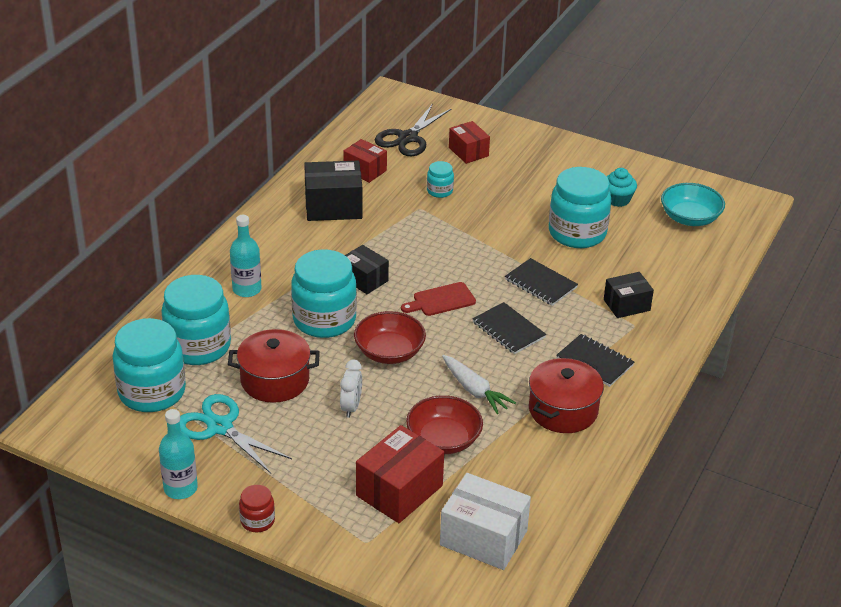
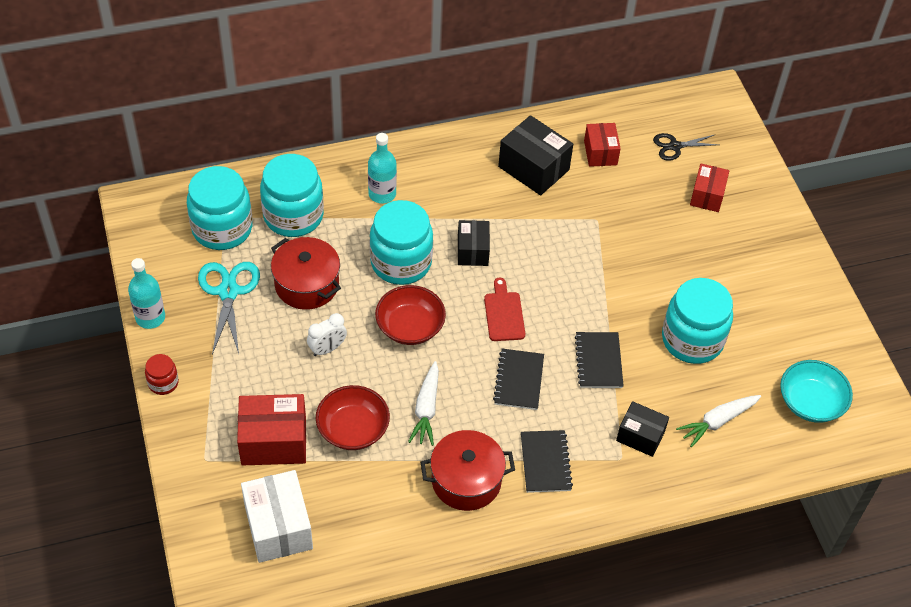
camera: 45 degrees right, 15 degrees up
(408, 138) = (675, 146): black scissors -> black scissors, size x0.62
(439, 191) = (633, 215): turquoise jar -> none
(441, 300) = (504, 314): red cutting board -> red cutting board turned 60 degrees clockwise
(617, 199) = (771, 336): turquoise cupcake -> none
(657, 265) = (717, 421): none -> white carrot

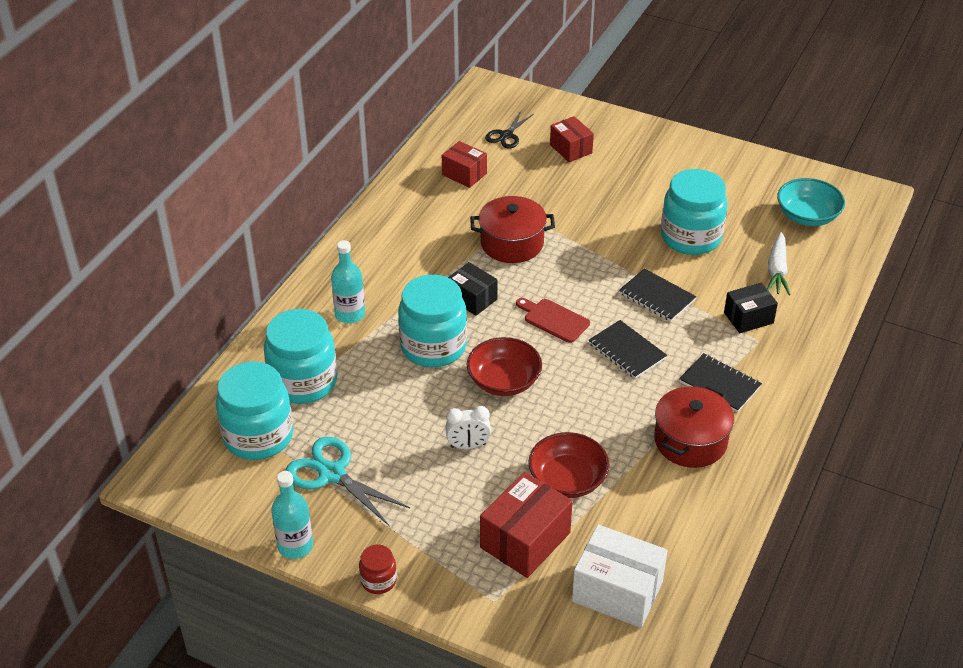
camera: 45 degrees left, 10 degrees down
(307, 284) = (386, 418): red pot -> red pot (512, 243)
(327, 349) = (468, 446): white clock -> white clock turned 75 degrees clockwise
(426, 409) = (596, 422): white carrot -> none
(533, 168) = (434, 216): black box -> none

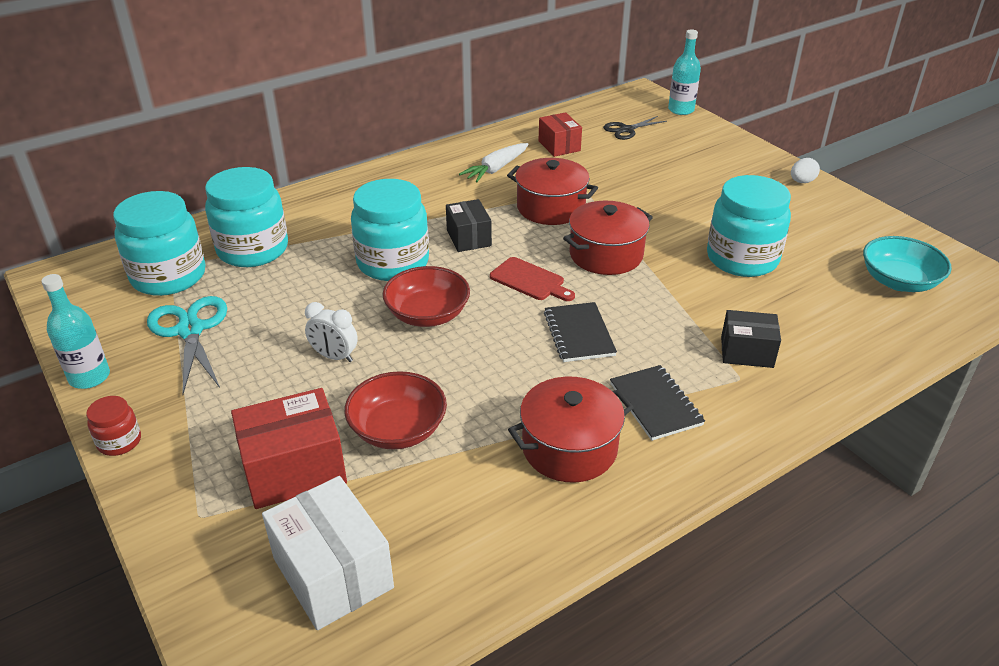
camera: 30 degrees right, 5 degrees down
(350, 314) = (349, 214): turquoise bottle -> turquoise bottle (681, 110)
(554, 319) = (530, 280): red cutting board -> red cutting board turned 150 degrees clockwise
(571, 149) = (679, 155): red box -> none
(591, 273) = (606, 255): none -> red pot
(657, 297) = (657, 297): black notebook -> none
(683, 143) = (802, 182): none -> white egg
(777, 270) = (819, 319): white carrot -> white carrot (496, 169)

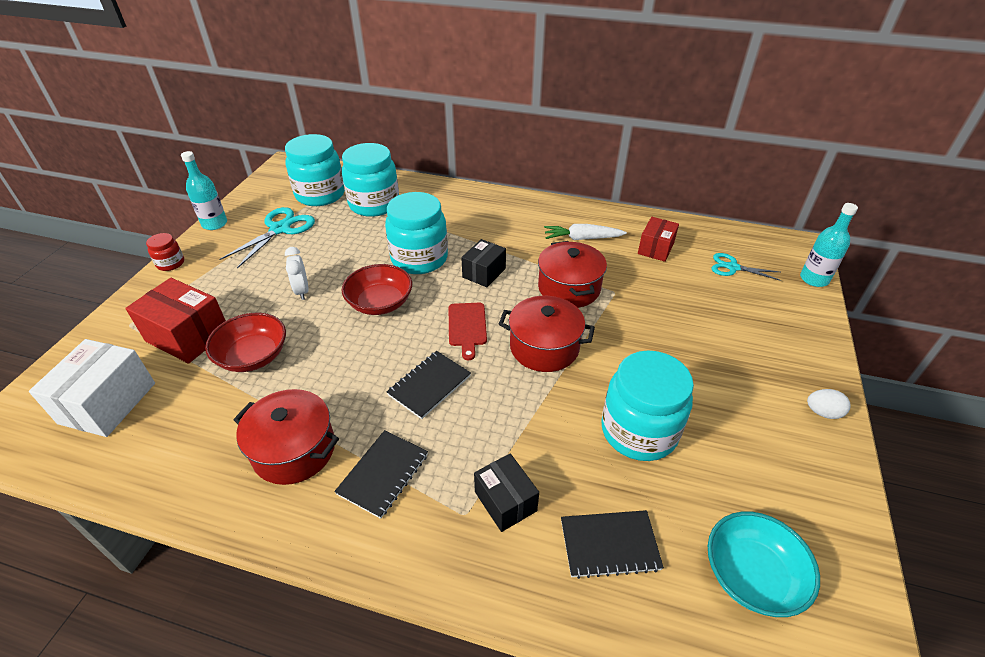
camera: 50 degrees right, 5 degrees up
(626, 130) = (732, 267): black scissors -> turquoise scissors
(828, 324) = (609, 545): none -> black notebook

